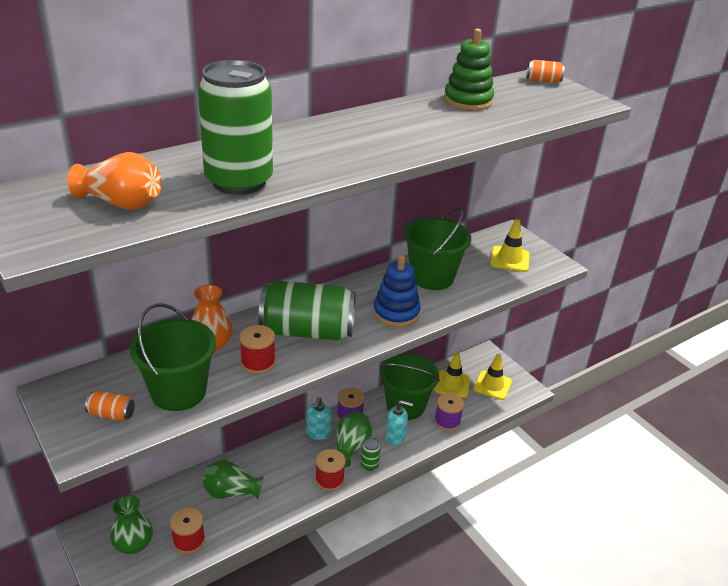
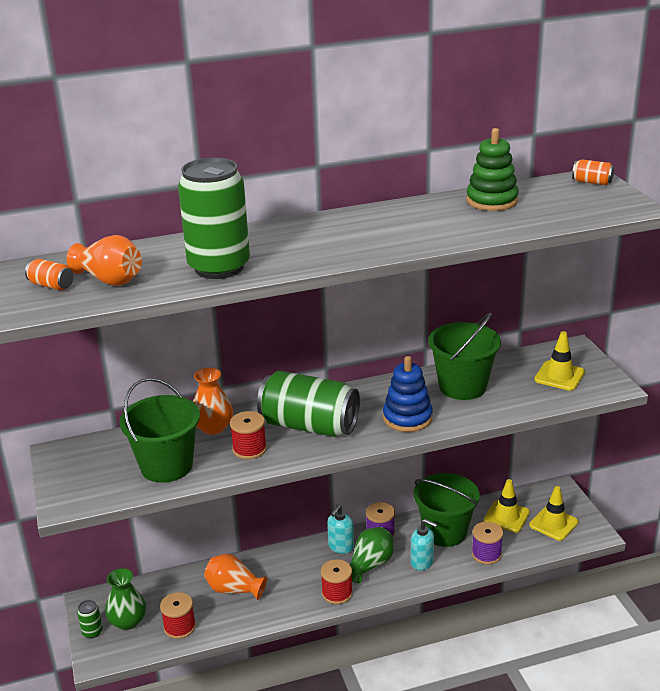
camera: 20 degrees right, 5 degrees down
(111, 414) = (101, 478): orange can -> orange can (51, 285)
(231, 492) = (234, 589): green vase -> orange vase
(369, 465) = (384, 585): green can -> green can (92, 632)

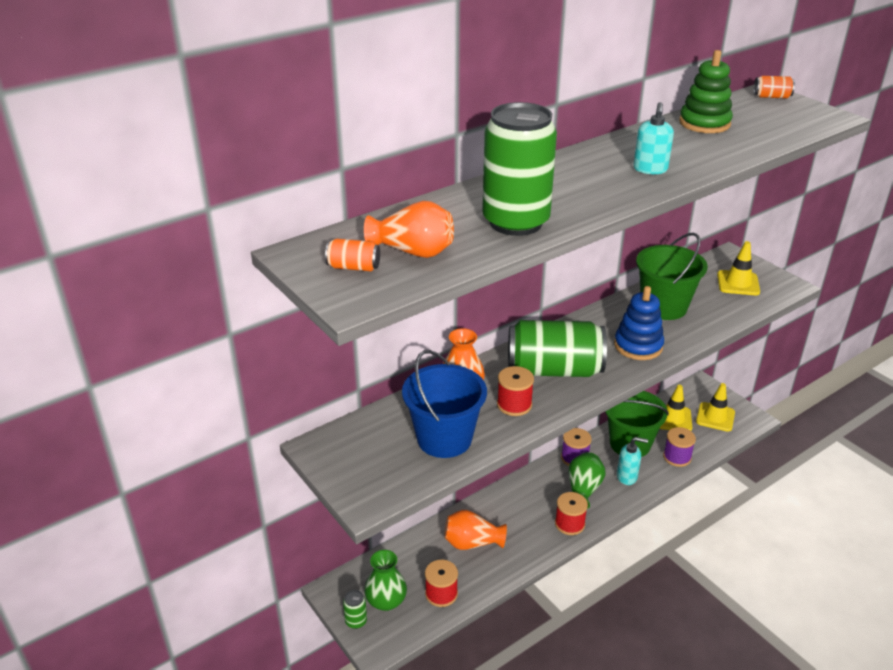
camera: 20 degrees left, 5 degrees up
(166, 466) = (444, 438): green bucket -> blue bucket
(341, 546) = (546, 478): turquoise soap dispenser -> turquoise soap dispenser (650, 169)

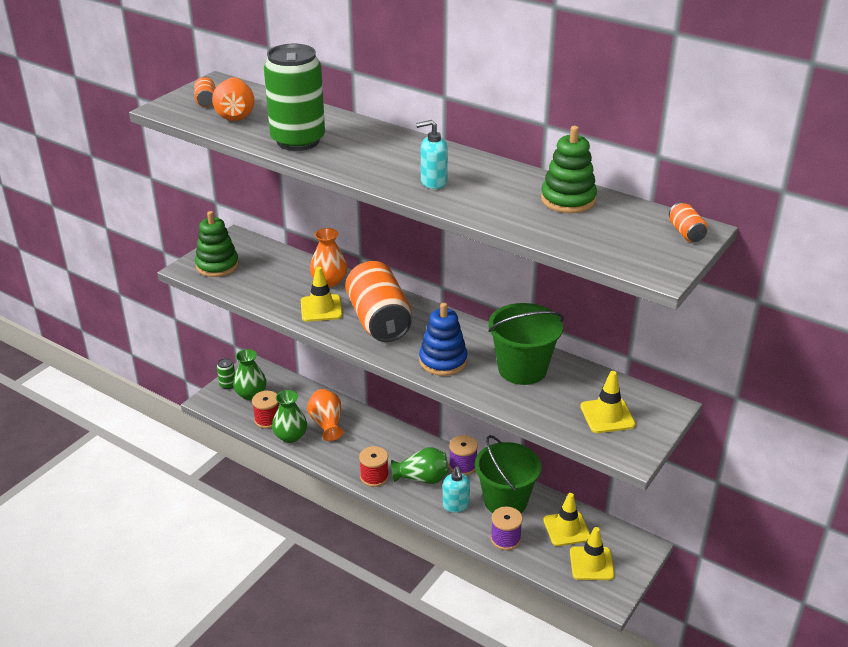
camera: 70 degrees right, 0 degrees up
(375, 473) = (217, 265): none -> green stacking toy
(444, 438) = (265, 285): blue bucket -> none
(479, 578) = (290, 436): none -> green vase
(514, 404) = (321, 308): red spool -> yellow traffic cone
(554, 370) = (379, 320): green can -> orange can

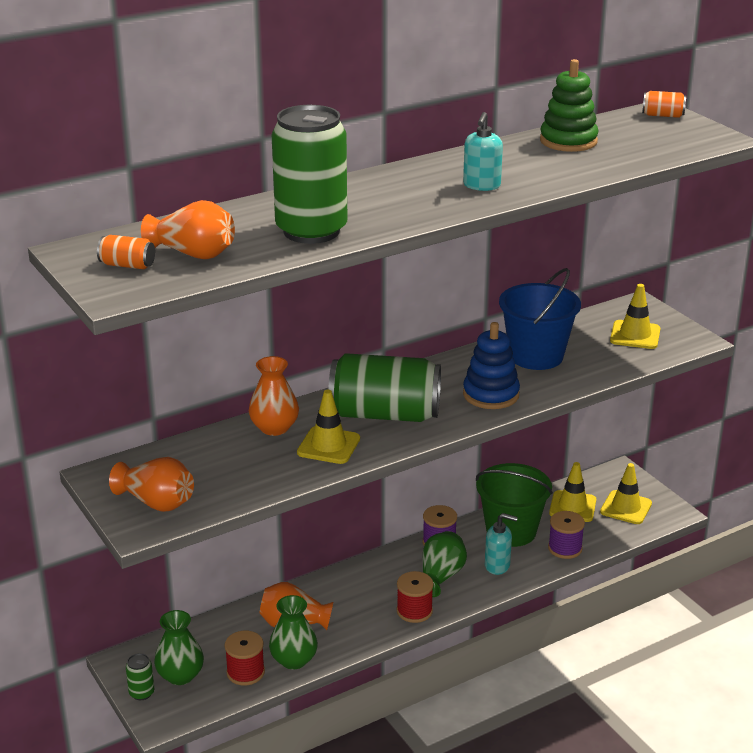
camera: 65 degrees left, 5 degrees down
(217, 265) = (156, 502): green stacking toy -> orange vase
(379, 320) = (385, 414): orange can -> green can
(522, 369) = (536, 356): green bucket -> blue bucket

